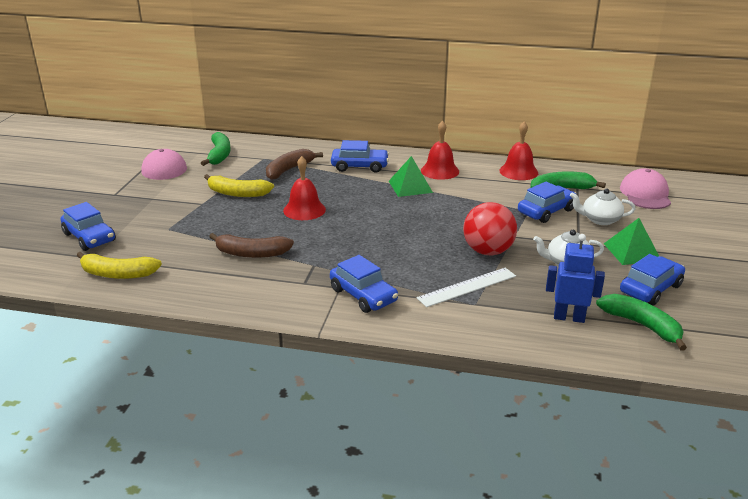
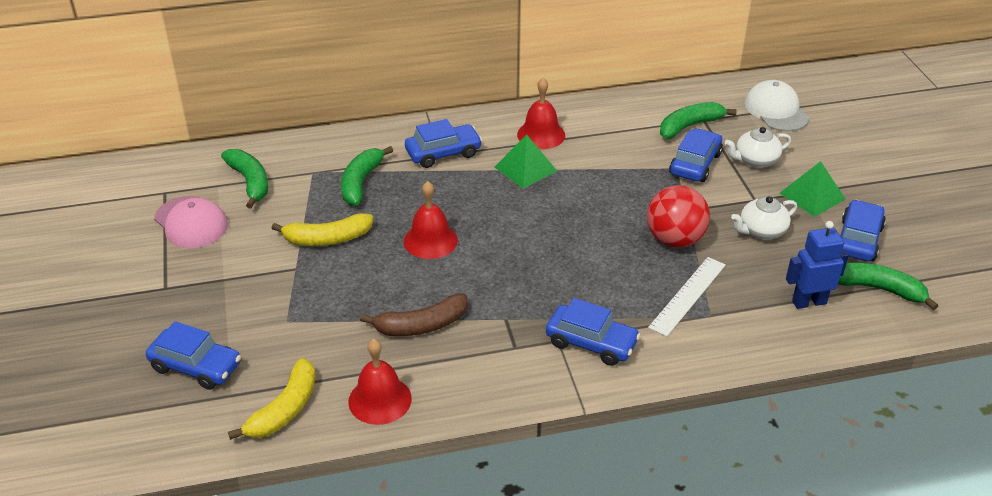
camera: 25 degrees left, 10 degrees up
(117, 274) = (285, 409): yellow banana -> yellow banana turned 45 degrees counterclockwise
(289, 170) = (361, 182): brown banana -> green banana
(518, 171) = (627, 112): red bell -> red bell (380, 400)
(645, 194) = (776, 110): pink cap -> white cap

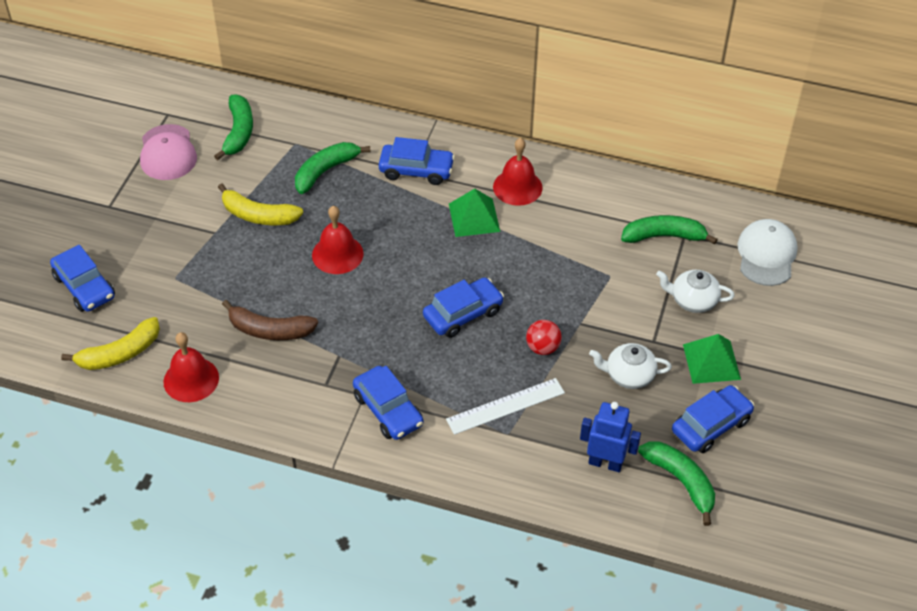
camera: 30 degrees right, 10 degrees up
(675, 240) = (542, 348): red ball -> red ball, size x0.57
(695, 164) = (632, 279): blue car -> blue car (463, 314)

